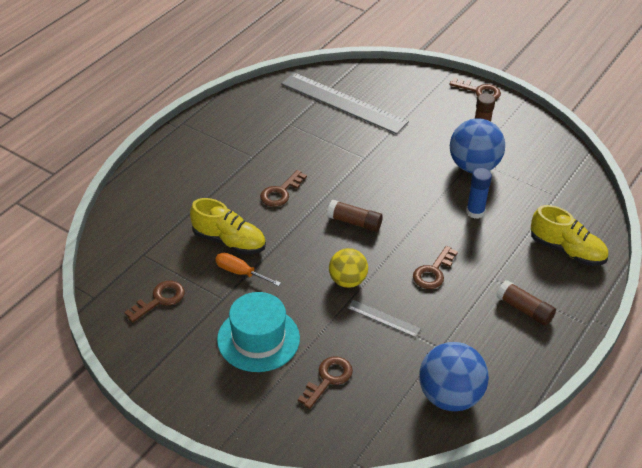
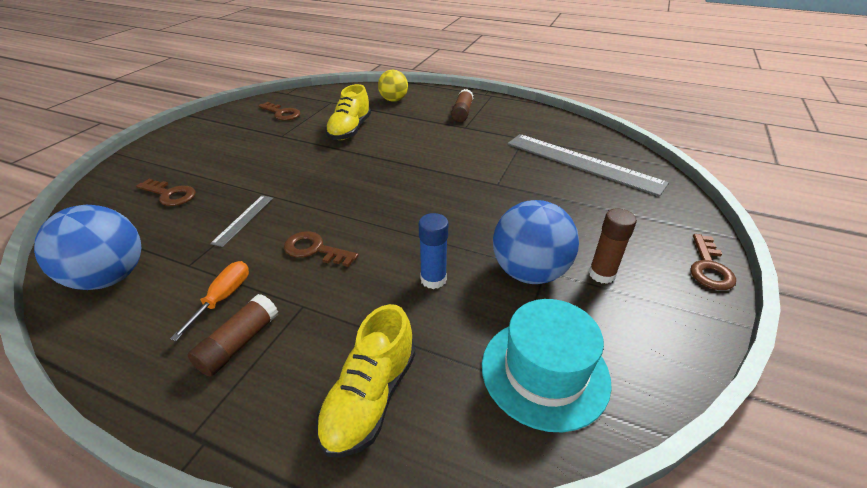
camera: 80 degrees right, 5 degrees down
(240, 272) = (312, 139): orange screwdriver -> orange screwdriver (223, 297)
(258, 339) = (231, 156): turquoise hat -> turquoise hat (544, 372)
(281, 192) = (420, 145): brown key -> none
(343, 103) = (582, 163): grey ruler -> grey ruler turned 75 degrees counterclockwise
(347, 281) = (301, 192): yellow ball -> yellow ball (393, 100)
(354, 222) = (389, 188): brown glue stick -> brown glue stick (462, 113)

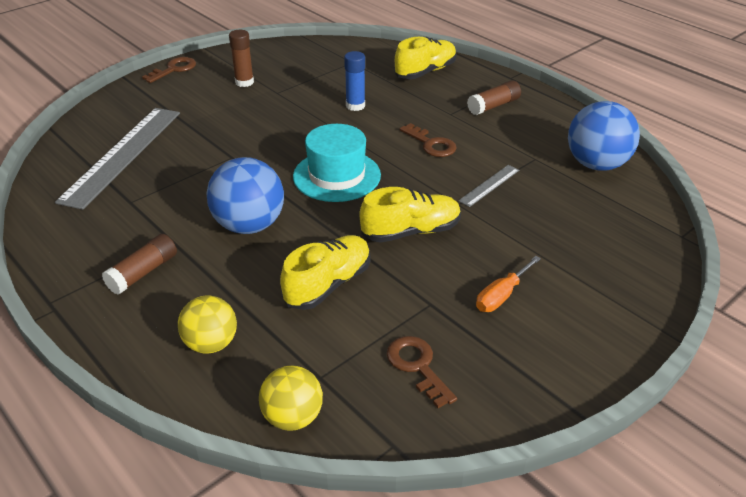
camera: 155 degrees left, 0 degrees up
(170, 194) = (571, 236): brown key -> none
(223, 297) = (504, 130): orange screwdriver -> orange screwdriver (501, 296)
(307, 167) = (411, 231): none -> yellow shoe
(335, 91) = (293, 417): none -> yellow ball
(529, 272) = (288, 94): blue ball -> blue ball (249, 225)
(544, 372) = (331, 59): turquoise hat -> turquoise hat (337, 176)
(582, 163) = (122, 155): grey ruler -> grey ruler turned 45 degrees clockwise

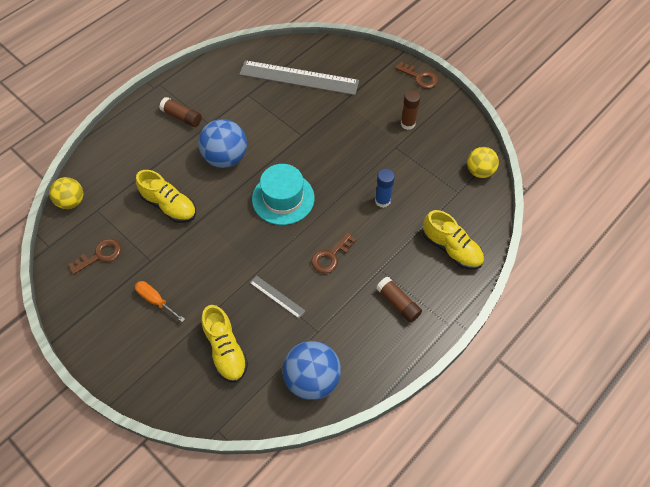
camera: 85 degrees right, 20 degrees up
(211, 344) = (124, 158): yellow ball -> yellow ball (479, 171)
(411, 231) = (220, 247): yellow shoe -> yellow shoe (225, 350)

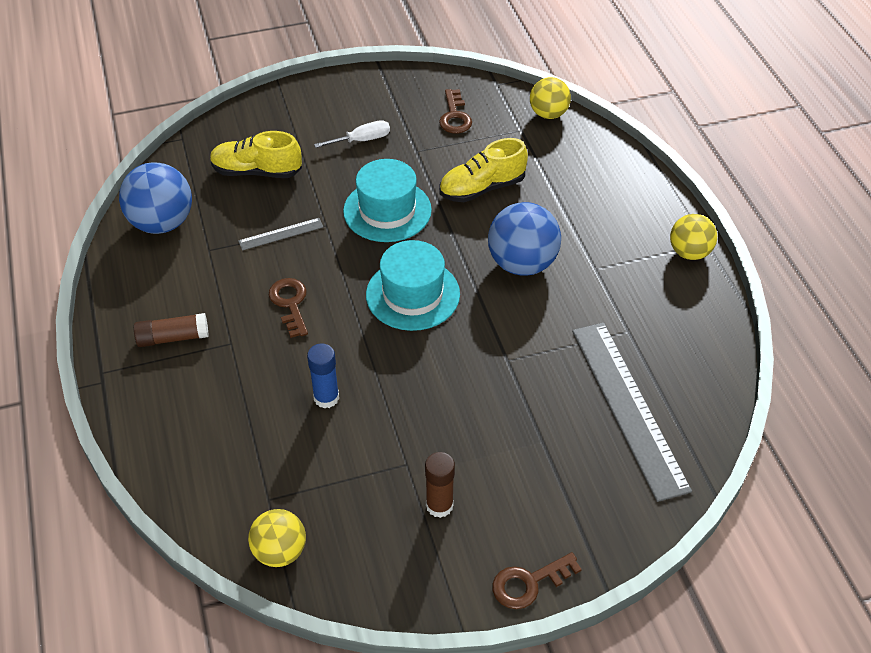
camera: 120 degrees right, 10 degrees down
(155, 300) = (362, 140): orange screwdriver -> white screwdriver
(171, 89) = (689, 252): none -> yellow ball
(182, 117) = (626, 245): brown glue stick -> none
(220, 247) = (387, 210): none -> turquoise hat
(299, 78) = (628, 407): grey ruler -> grey ruler turned 60 degrees counterclockwise
(451, 248) = (192, 435): yellow shoe -> none

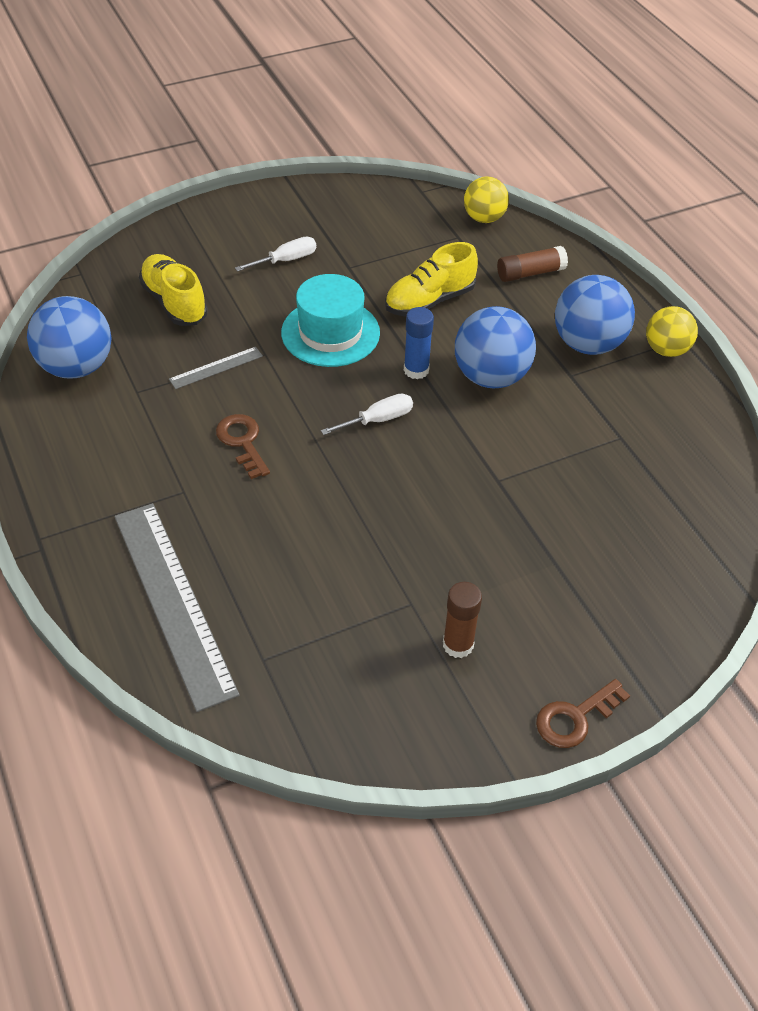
camera: 10 degrees left, 0 degrees up
(173, 337) = (115, 492): brown glue stick -> brown glue stick (530, 273)
(257, 171) = (174, 302): yellow shoe -> yellow shoe turned 60 degrees clockwise
(280, 551) = (288, 716): yellow ball -> none
(326, 398) = (305, 541): blue glue stick -> blue glue stick (416, 370)
(412, 294) = (378, 420): turquoise hat -> white screwdriver
(455, 116) = (383, 228): brown key -> none
(617, 241) = (588, 344): none -> blue ball
(628, 407) = (639, 517): grey ruler -> grey ruler (173, 601)

